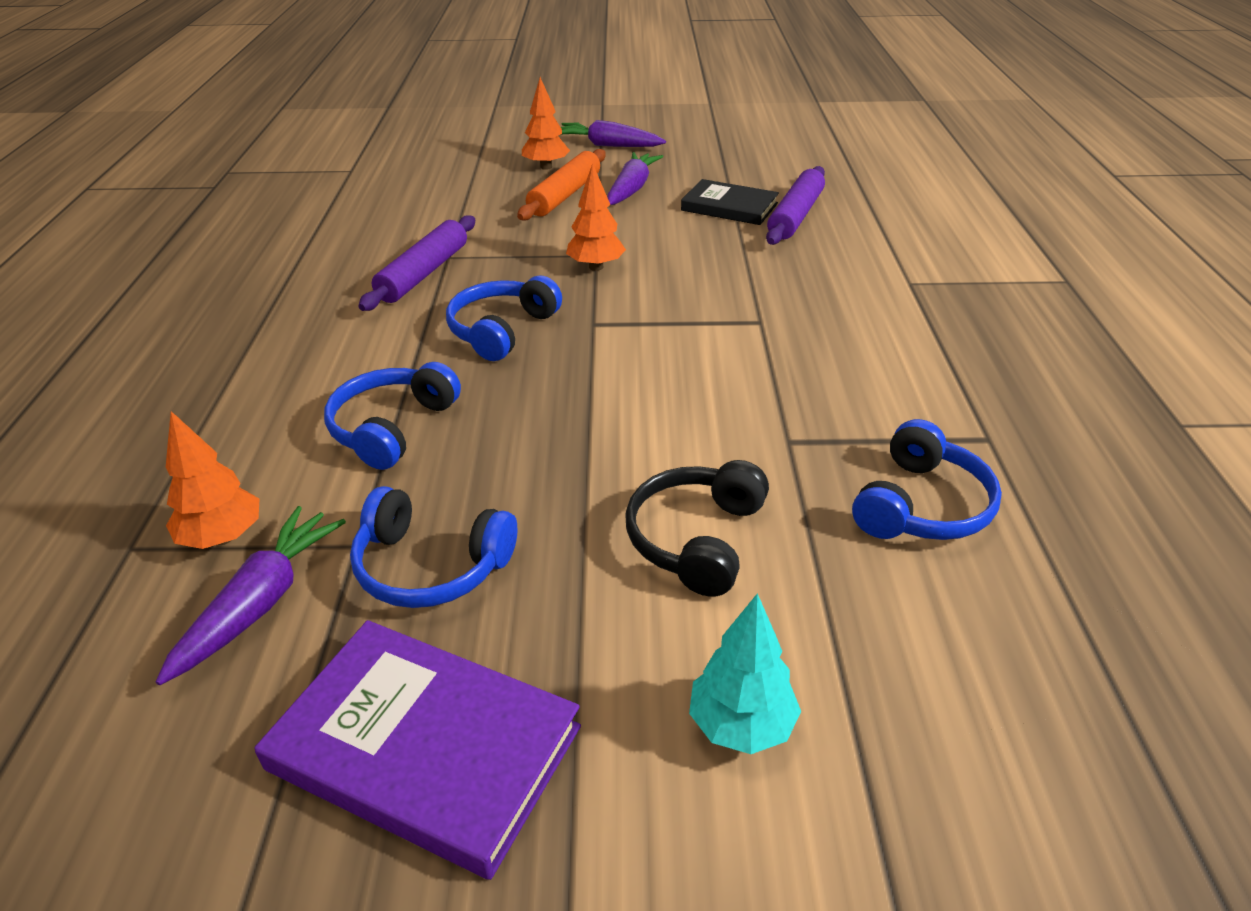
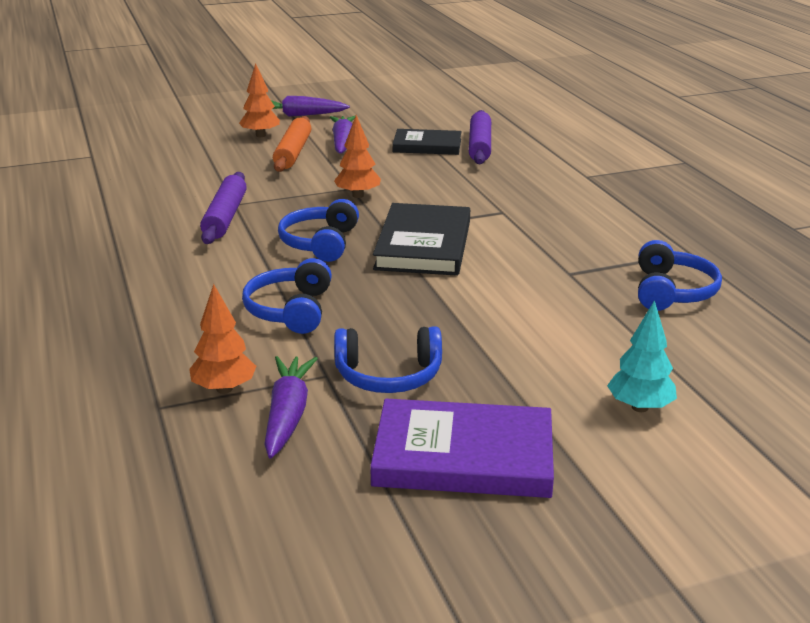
camera: 20 degrees left, 10 degrees down
(624, 356) = (423, 245): none -> black book
(697, 539) = (550, 331): black headphones -> none

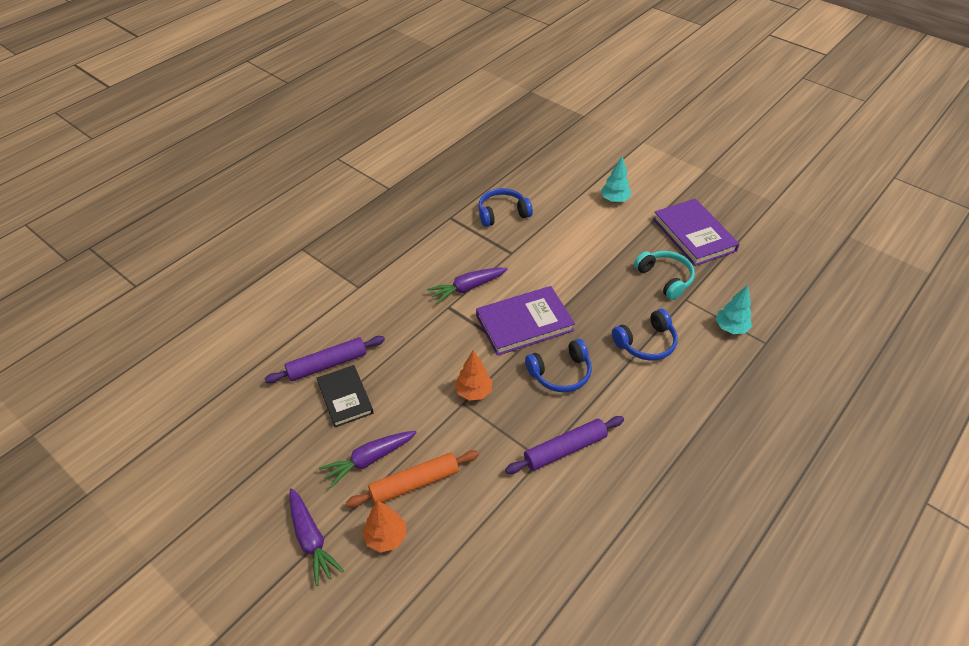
camera: 120 degrees left, 20 degrees up
(224, 389) = (731, 328): orange tree -> turquoise tree
(287, 415) = (724, 296): purple carrot -> purple carrot (467, 288)
(388, 375) = (665, 278): blue headphones -> turquoise headphones
(423, 245) = (524, 323): black book -> purple book

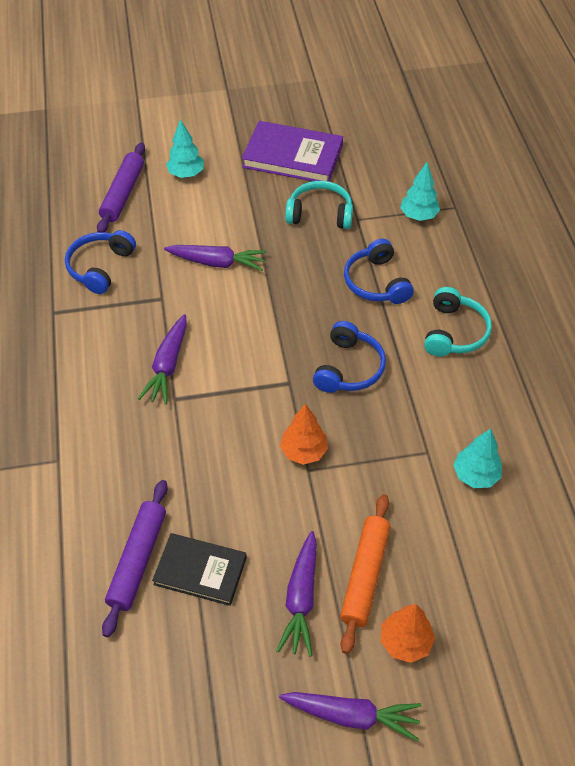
camera: 50 degrees left, 5 degrees up
(524, 323) = (262, 352): purple book -> none
(550, 498) = (475, 475): none -> turquoise tree
(565, 449) = (434, 426): purple rolling pin -> purple rolling pin (123, 194)
(566, 258) = (217, 262): none -> purple carrot
(646, 343) = (376, 282): blue headphones -> blue headphones turned 150 degrees clockwise
(655, 411) = (454, 332): none -> turquoise headphones

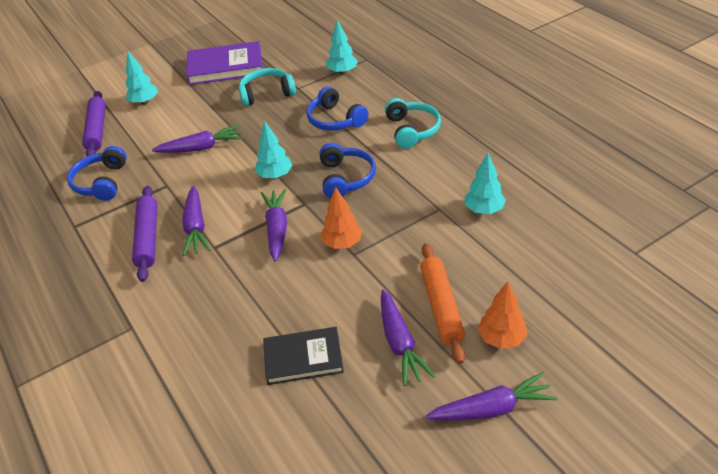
camera: 20 degrees left, 10 degrees down
(138, 560) = (243, 372): purple rolling pin -> purple rolling pin (148, 238)
(246, 404) = (277, 229): none -> purple carrot
(276, 333) = (275, 176): none -> turquoise tree

